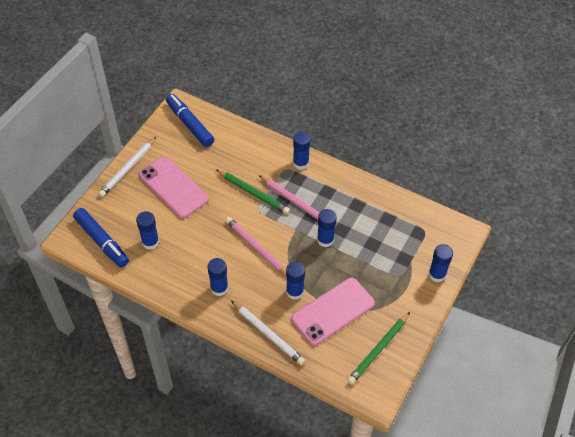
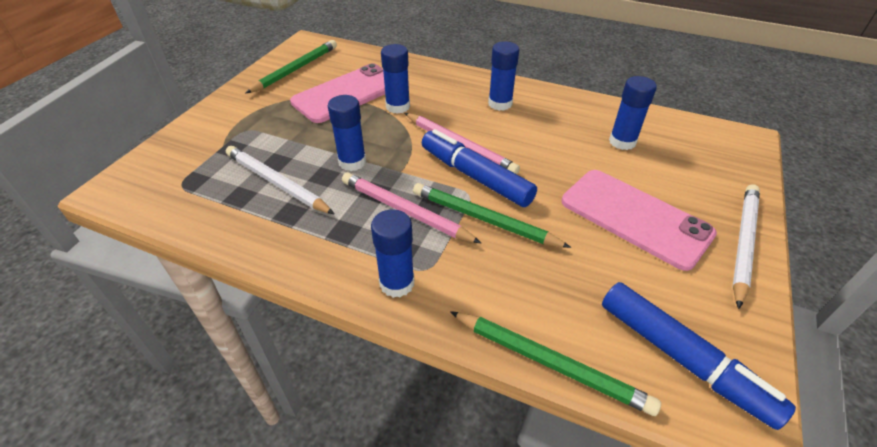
camera: 175 degrees right, 10 degrees down
(102, 241) = (694, 138): blue marker -> blue marker (475, 176)
(242, 127) = (551, 364): none -> green pencil
(268, 334) = (427, 72): white pencil -> white pencil (277, 182)
(437, 274) = (189, 135): blue glue stick -> none

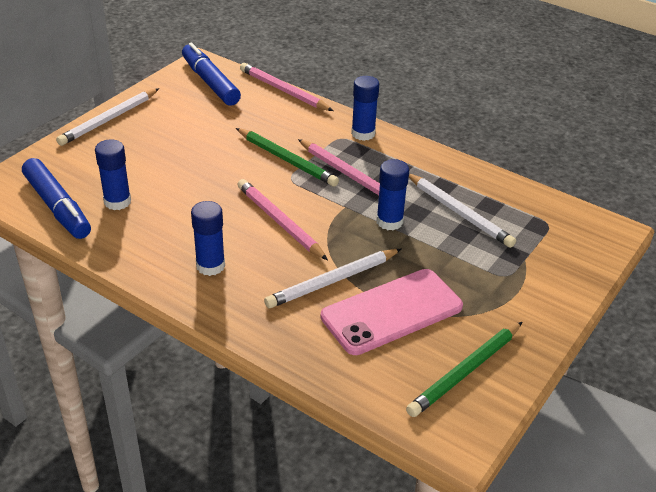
camera: 170 degrees left, 5 degrees down
(398, 106) = (332, 281): blue glue stick -> white pencil
(475, 176) = (278, 192): blue marker -> blue marker (57, 207)
(551, 364) = (283, 90): green pencil -> pink pencil
(635, 218) = (169, 144): pink phone -> none

